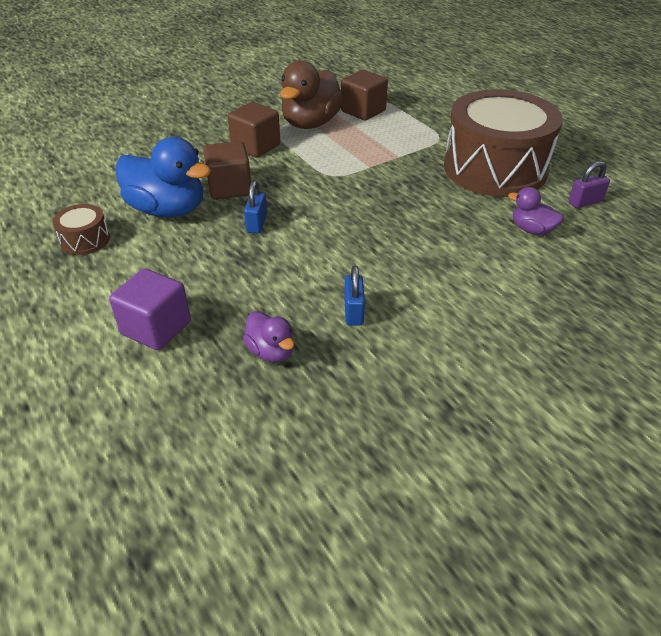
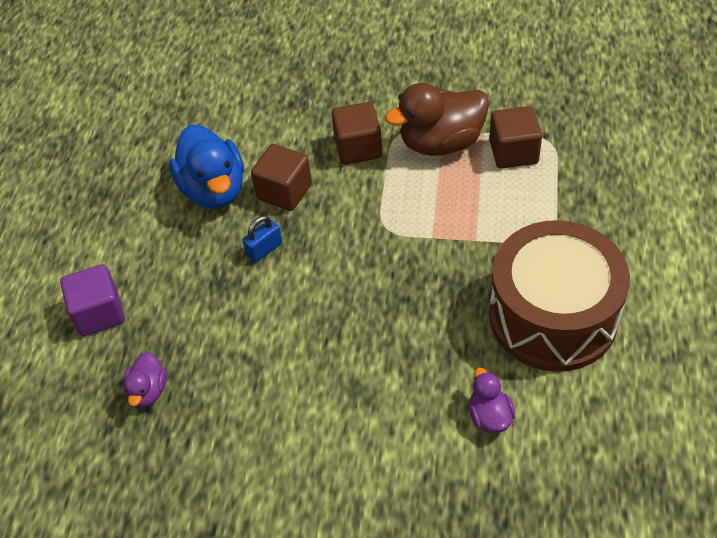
camera: 45 degrees right, 10 degrees up
(85, 240) = (129, 188): brown drum -> none
(353, 312) = (240, 396): blue padlock -> none
(585, 202) = (589, 419): purple padlock -> none

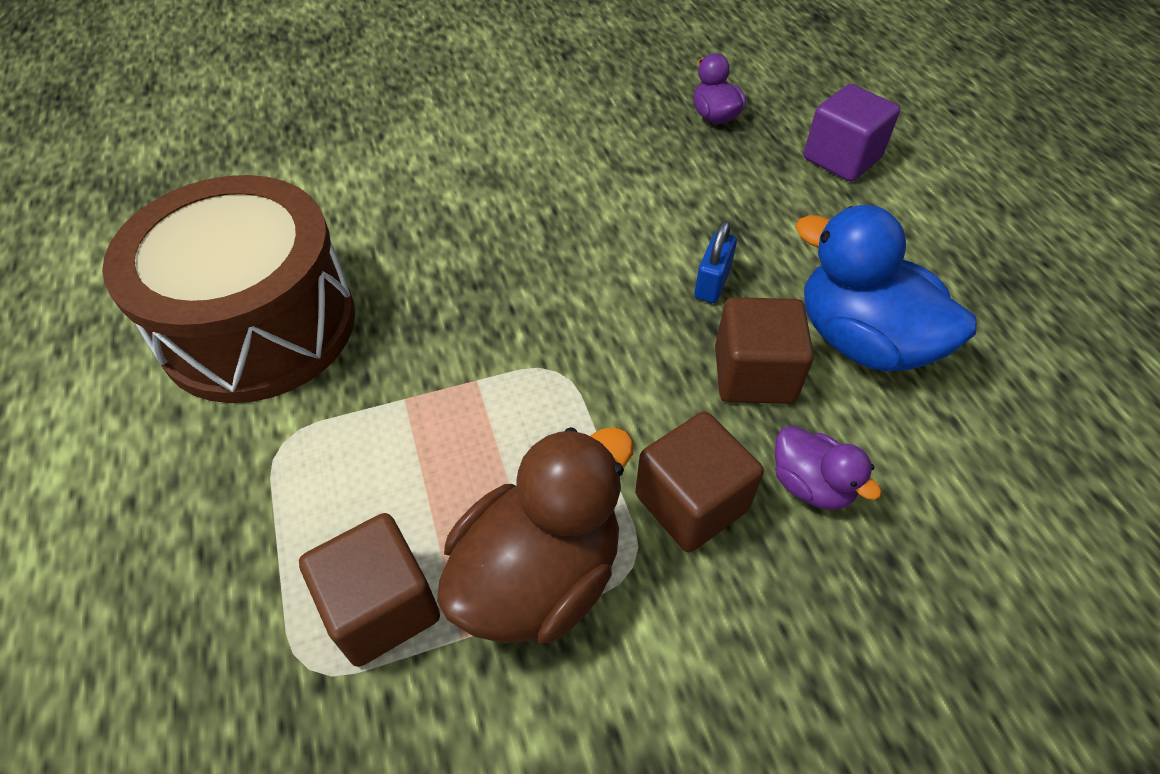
camera: 150 degrees right, 0 degrees up
(489, 416) = (324, 198): purple duck -> purple duck (811, 485)

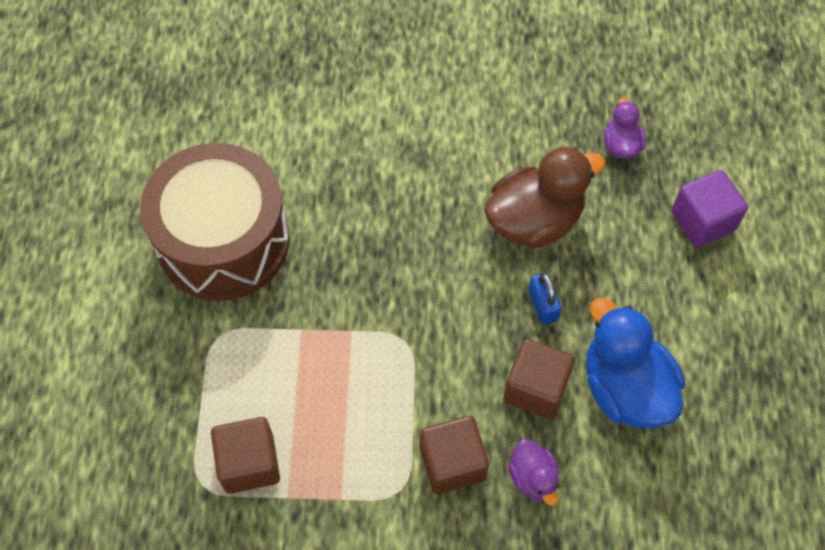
camera: 20 degrees right, 10 degrees up
(539, 575) = (343, 476): brown duck -> brown duck (534, 221)
(712, 283) = (542, 305): blue padlock -> blue padlock turned 60 degrees counterclockwise

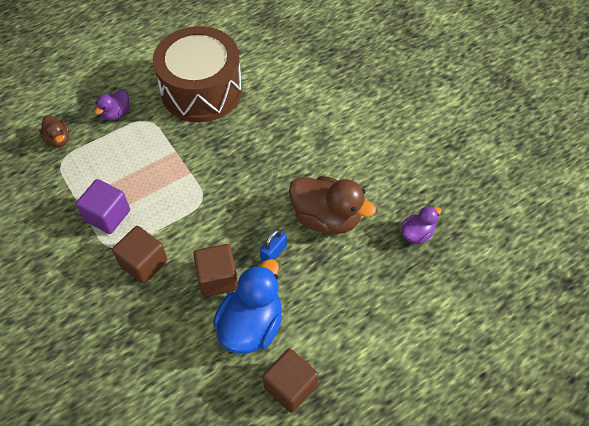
camera: 55 degrees right, 5 degrees down
(158, 469) = (58, 140): none -> brown duck
(249, 463) = (85, 173): brown cube -> brown cube (290, 386)
(533, 478) = (160, 308): purple duck -> purple duck (116, 113)
(702, 221) = (401, 307): purple cube -> purple cube (107, 215)

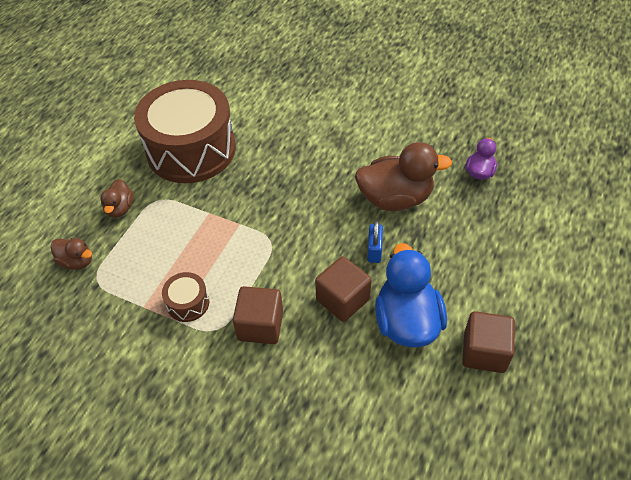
camera: 30 degrees left, 5 degrees down
(107, 215) = (188, 303): purple cube -> brown drum
(116, 113) = (120, 208): purple duck -> brown duck

